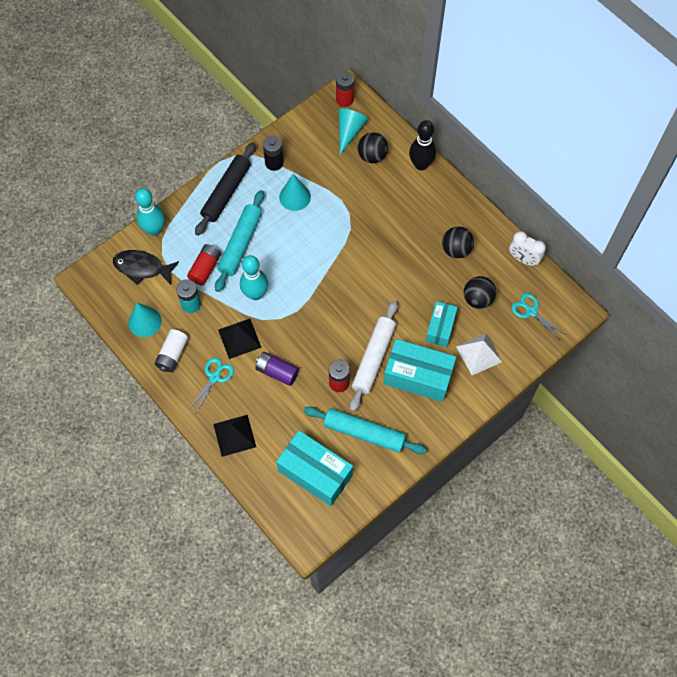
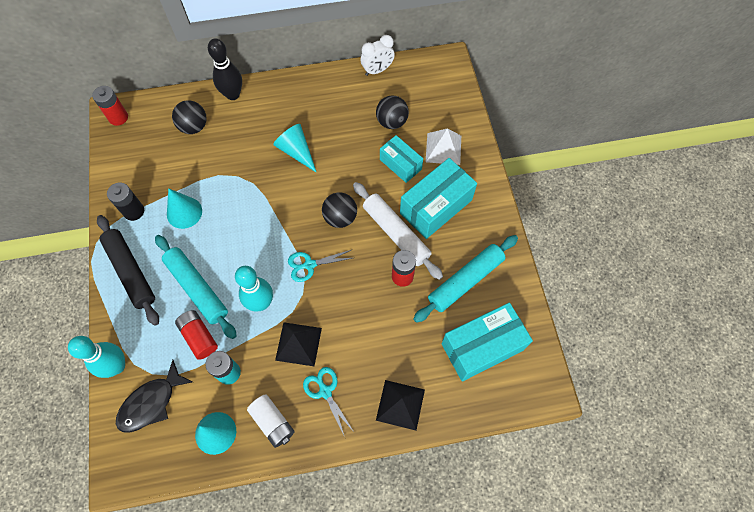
camera: 60 degrees left, 0 degrees up
(277, 372) = (357, 326): purple battery -> none
(349, 131) = (154, 131): turquoise cone -> turquoise cone (296, 151)
(456, 249) = (334, 112): black ball -> black ball (340, 218)
(531, 311) = (428, 90): turquoise scissors -> turquoise scissors (309, 265)

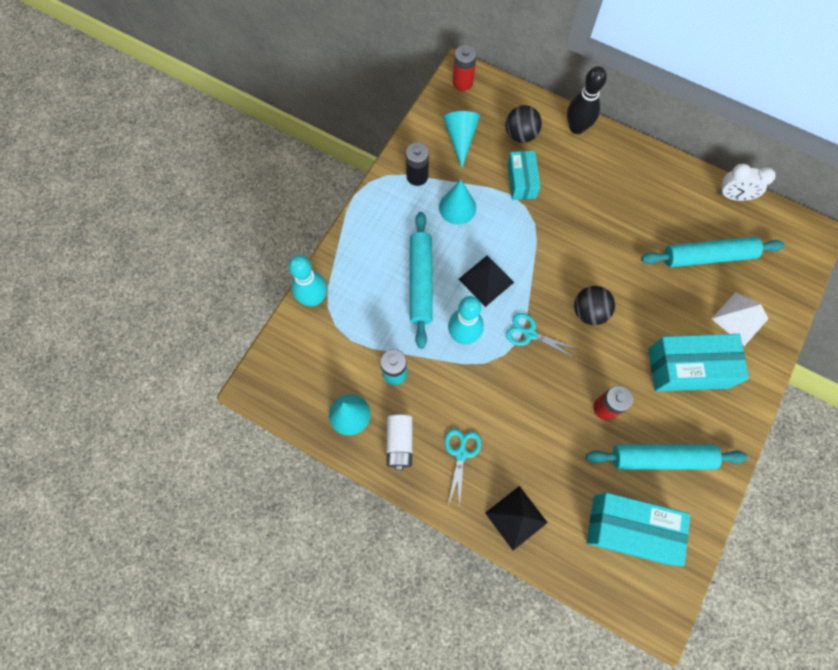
camera: 40 degrees right, 5 degrees up
(131, 272) = (379, 227): black rolling pin -> none
(151, 403) = (318, 349): black fish -> none
(199, 337) = (393, 324): red battery -> none
(296, 151) = (595, 221): turquoise cone -> turquoise cone (460, 138)
(298, 344) = (469, 395): black pyramid -> black pyramid (486, 280)
(391, 122) = (708, 256): black ball -> turquoise rolling pin
(396, 233) = (629, 364): white rolling pin -> none
(400, 164) = (684, 303): turquoise box -> turquoise box (521, 181)

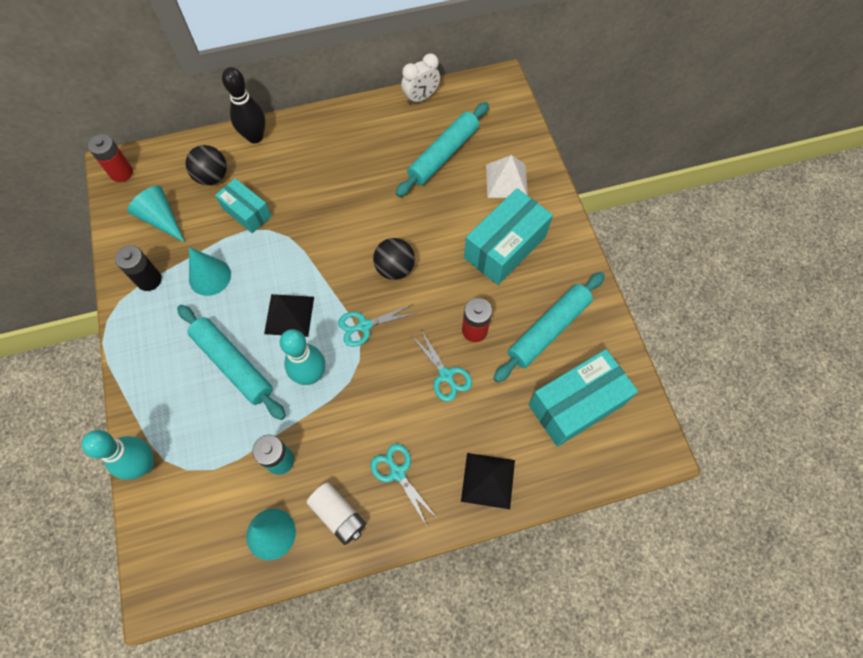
camera: 45 degrees left, 5 degrees down
(554, 420) = (446, 375): none -> turquoise scissors

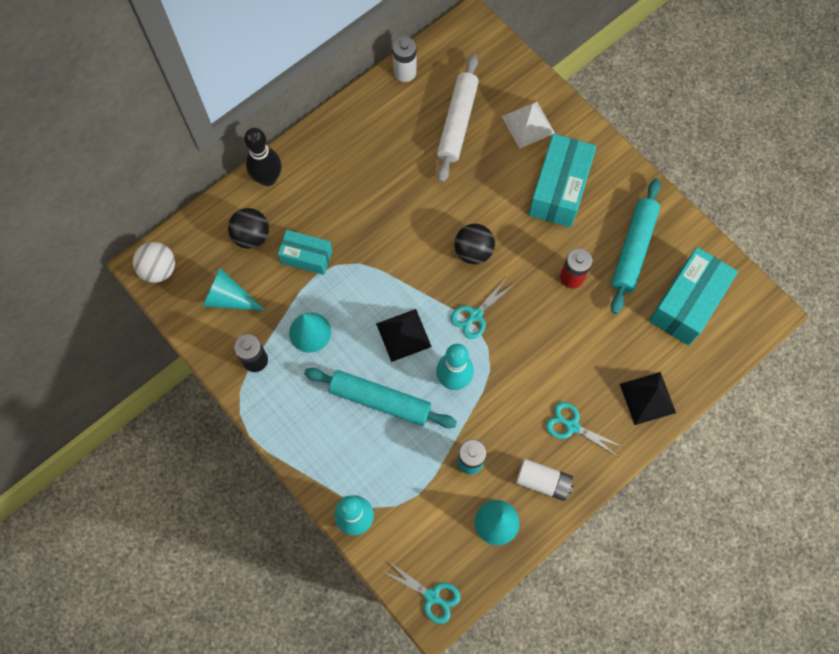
camera: 25 degrees left, 5 degrees up
(121, 172) = (159, 269): red battery -> white ball
(421, 98) = (405, 72): white clock -> white battery
(443, 155) = (457, 122): turquoise rolling pin -> white rolling pin
(446, 375) = (568, 327): turquoise scissors -> turquoise scissors (432, 596)

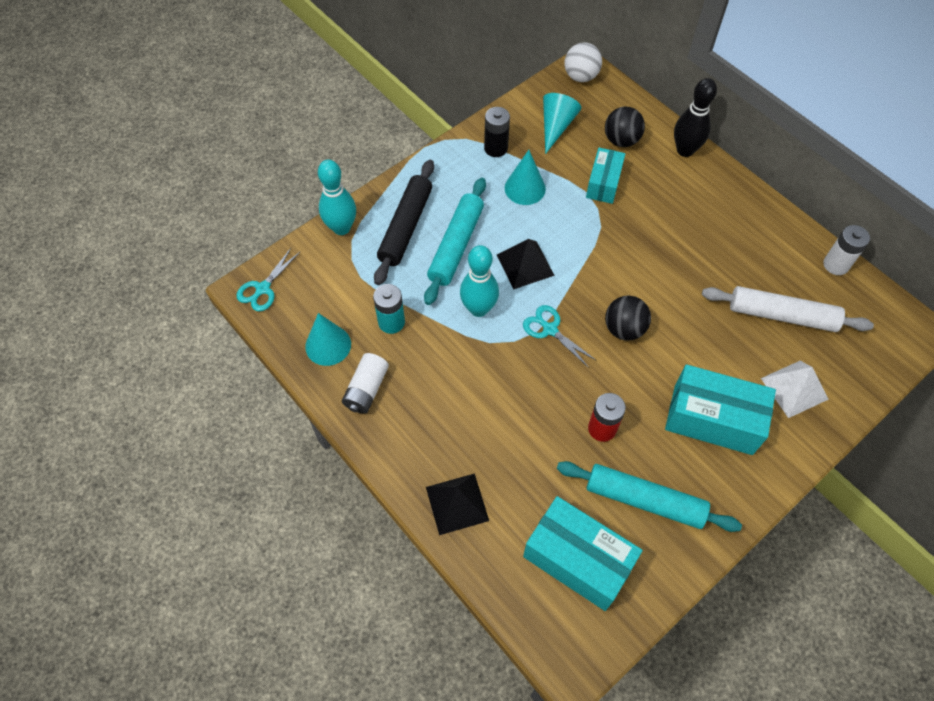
camera: 90 degrees right, 10 degrees down
(356, 451) = (406, 227): none -> black rolling pin
(572, 426) = (426, 420): turquoise scissors -> none

